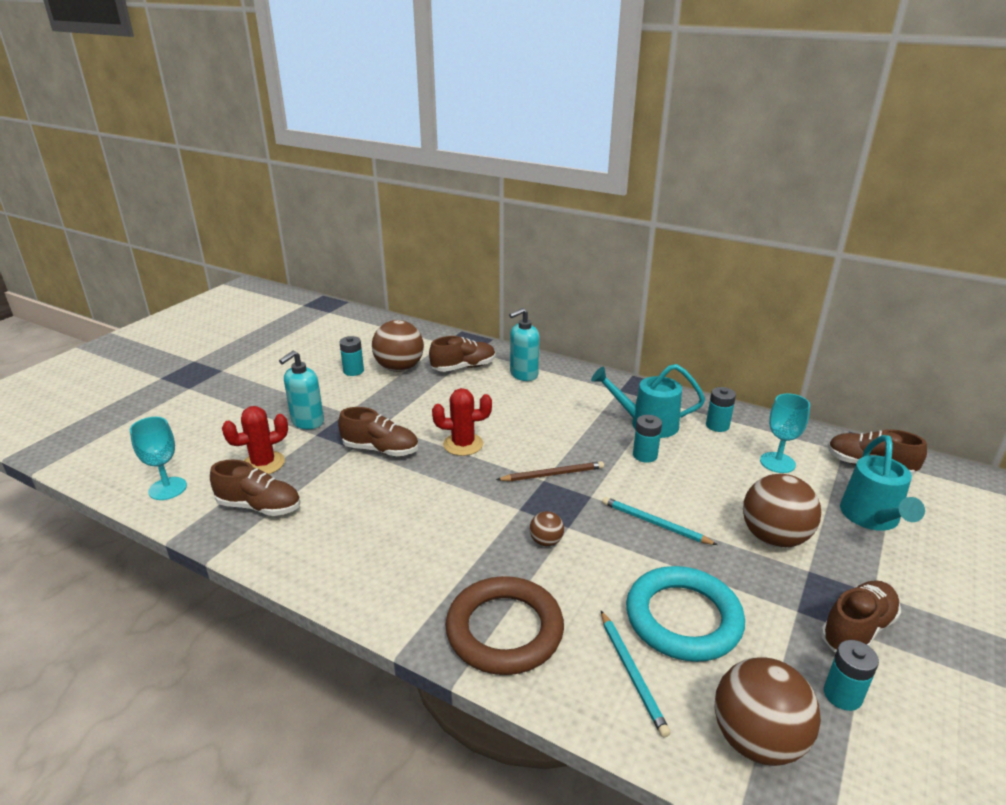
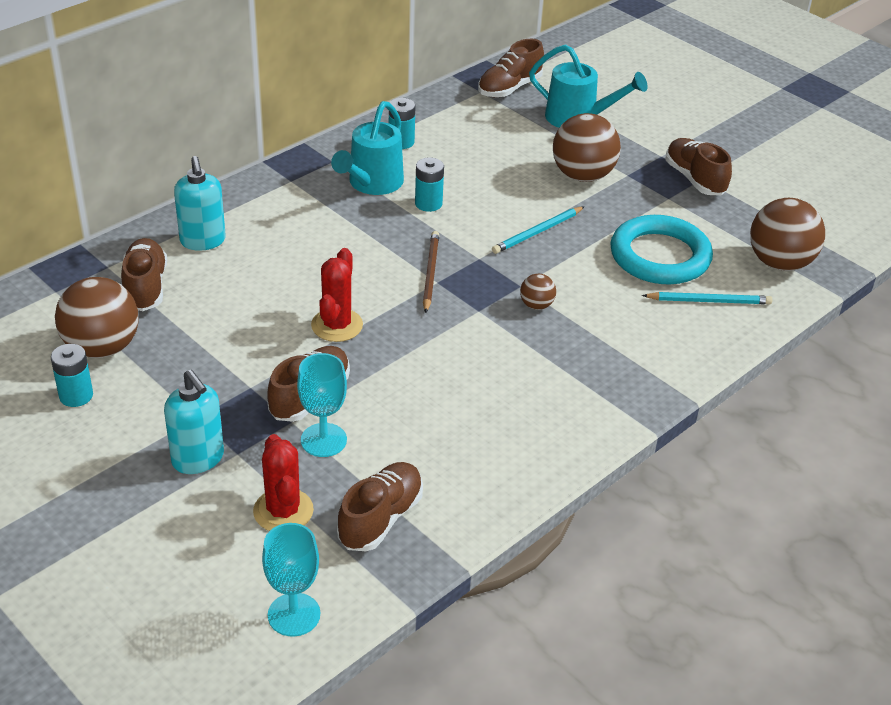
camera: 75 degrees left, 10 degrees up
(504, 630) = (644, 359): brown ring -> none
(777, 462) = (480, 132): turquoise goblet -> turquoise goblet (323, 440)
(842, 695) = (751, 211): turquoise battery -> none

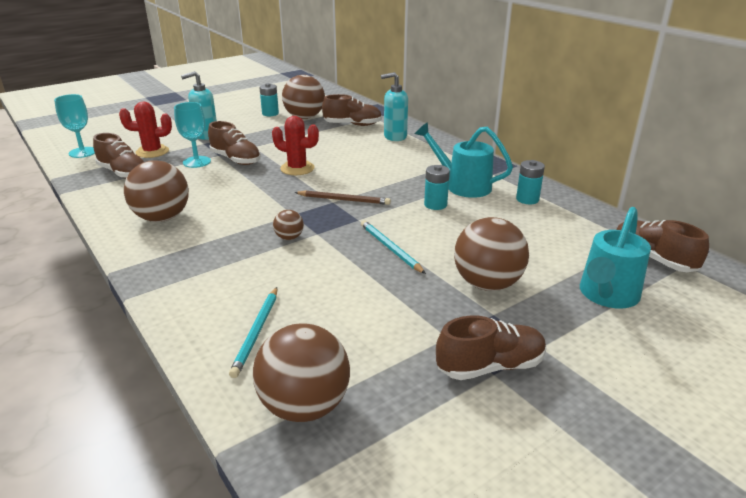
camera: 100 degrees right, 10 degrees down
(518, 425) = (162, 218): none -> brown ball
(660, 256) = (339, 312): turquoise ring -> none

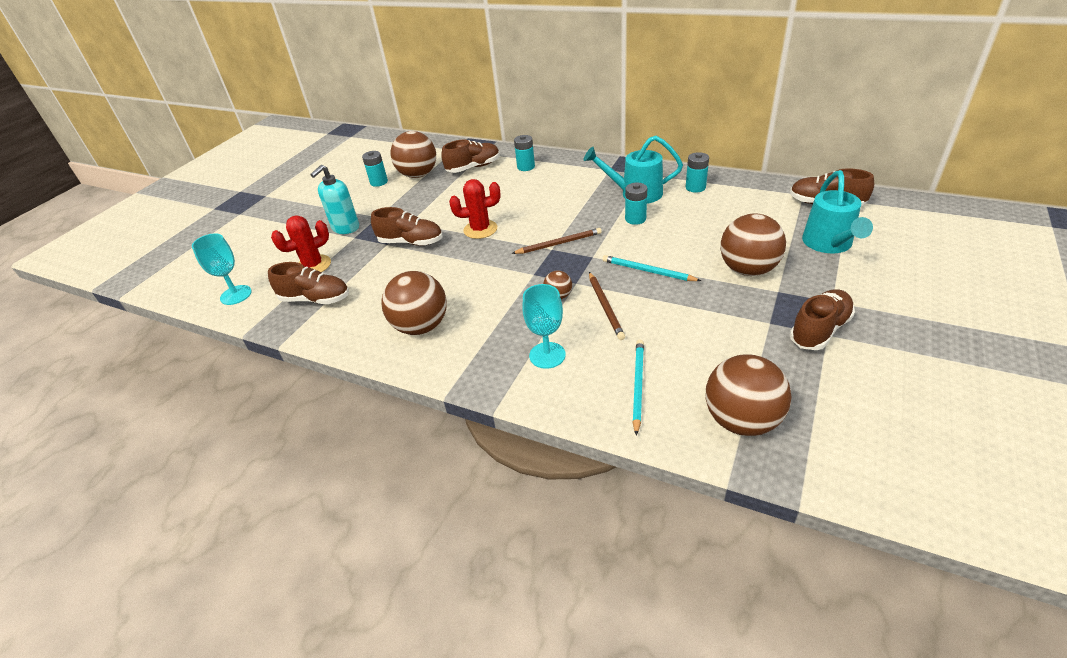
camera: 25 degrees left, 10 degrees up
(197, 162) = (375, 259): turquoise goblet -> turquoise goblet (547, 355)
(256, 332) = (638, 385): turquoise pencil -> turquoise pencil turned 150 degrees counterclockwise
(315, 261) = (605, 307): none -> brown pencil
(395, 137) = (526, 167): turquoise soap dispenser -> turquoise battery

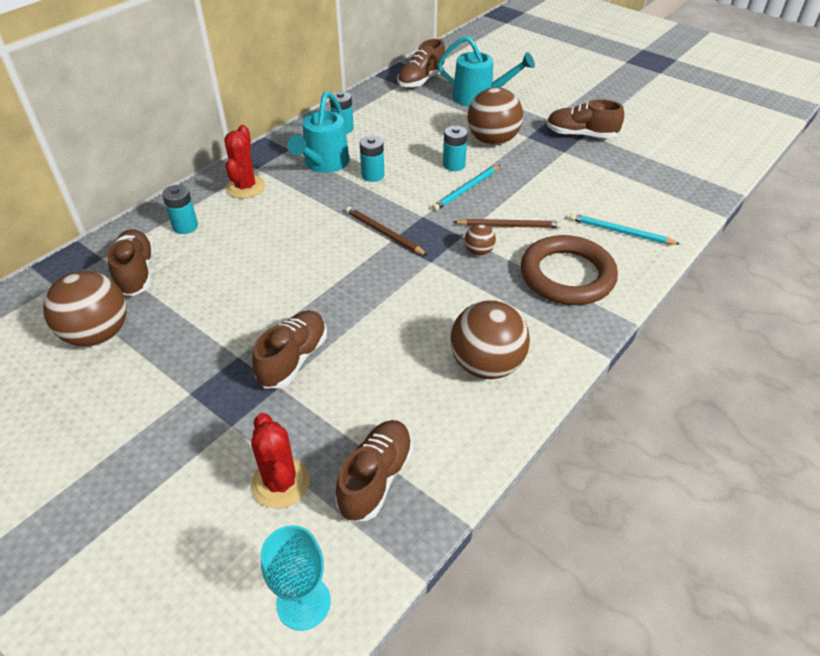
camera: 80 degrees left, 5 degrees up
(345, 228) = (193, 437): turquoise soap dispenser -> none
(379, 182) = (73, 385): turquoise battery -> turquoise battery (454, 165)
(480, 229) = (310, 289): red cactus -> red cactus (245, 187)
(547, 355) = (567, 275): turquoise goblet -> brown ring
(559, 243) = (384, 233): brown pencil -> brown pencil turned 45 degrees counterclockwise
(741, 420) = (667, 194): brown ball -> none
(819, 330) = (581, 135): brown shoe -> brown shoe turned 45 degrees counterclockwise

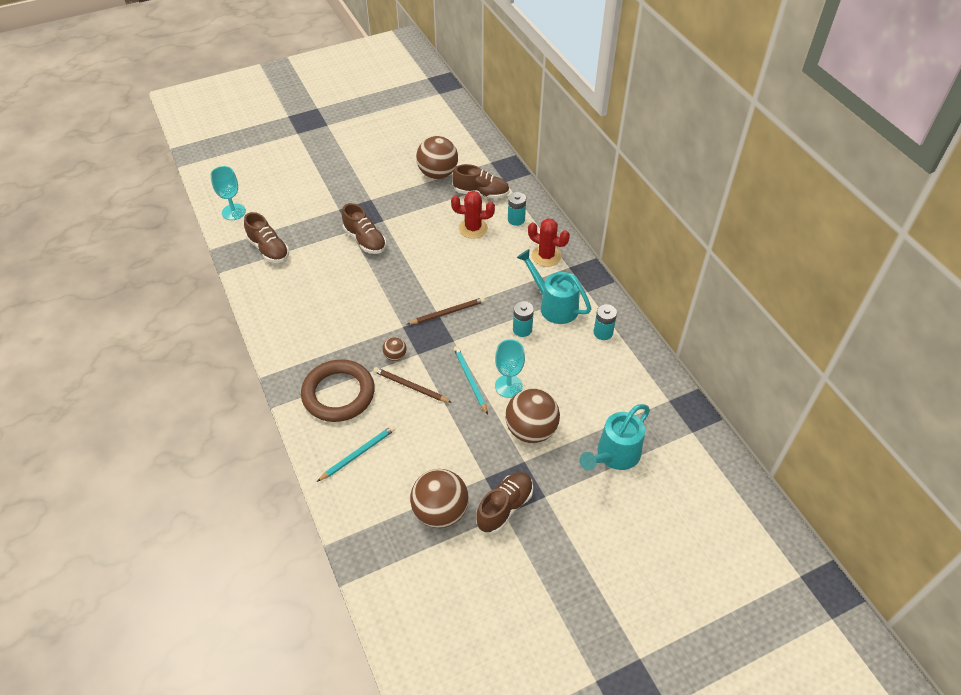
camera: 115 degrees right, 5 degrees up
(280, 482) = (293, 218): red cactus -> red cactus (473, 228)
(421, 80) = (671, 421): brown shoe -> none
(454, 165) = (508, 386): turquoise battery -> turquoise goblet
(486, 365) = (299, 317): brown ball -> brown ball (440, 511)
(509, 226) = (410, 386): brown pencil -> brown pencil turned 90 degrees clockwise

